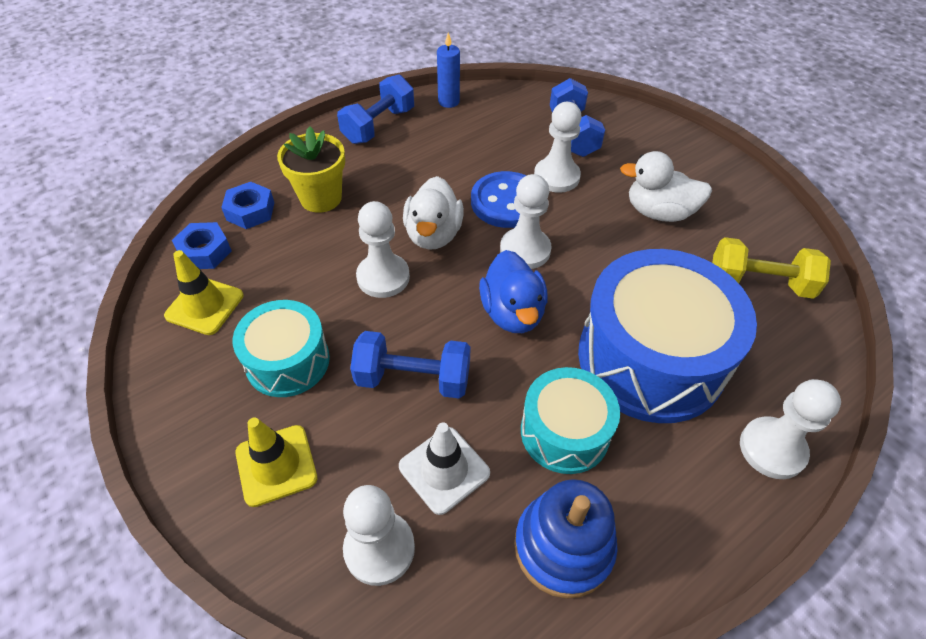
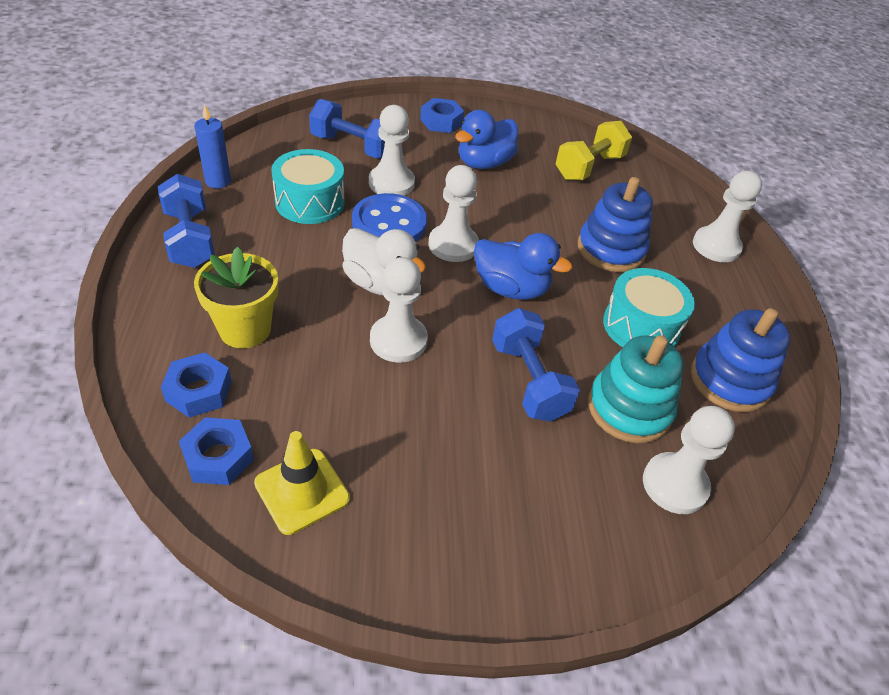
camera: 60 degrees left, 5 degrees down
(276, 465) = (550, 518): yellow traffic cone -> none
(288, 361) = (438, 455): turquoise drum -> turquoise drum (310, 202)
(413, 379) = (529, 381): blue dumbbell -> blue dumbbell turned 60 degrees counterclockwise
(444, 470) = (629, 409): white traffic cone -> turquoise stacking toy
(650, 358) = (611, 249): blue drum -> blue stacking toy
(659, 212) = (484, 163): white duck -> blue duck
(678, 158) = (441, 121): none -> blue nut

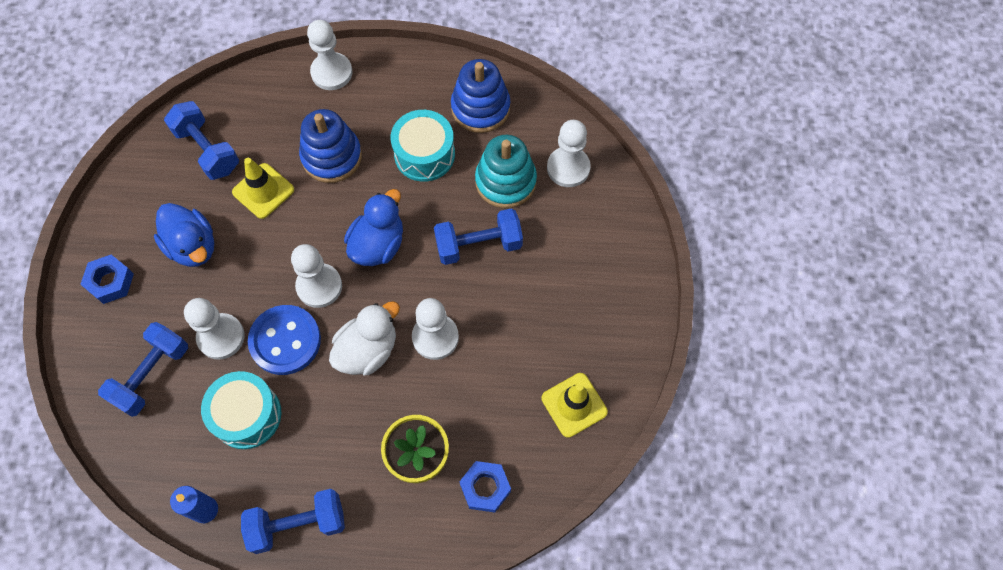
camera: 80 degrees left, 20 degrees up
(218, 457) = (546, 465): blue nut -> none
(555, 203) = (263, 191): none -> yellow traffic cone
(589, 167) = (207, 150): yellow dumbbell -> blue dumbbell

